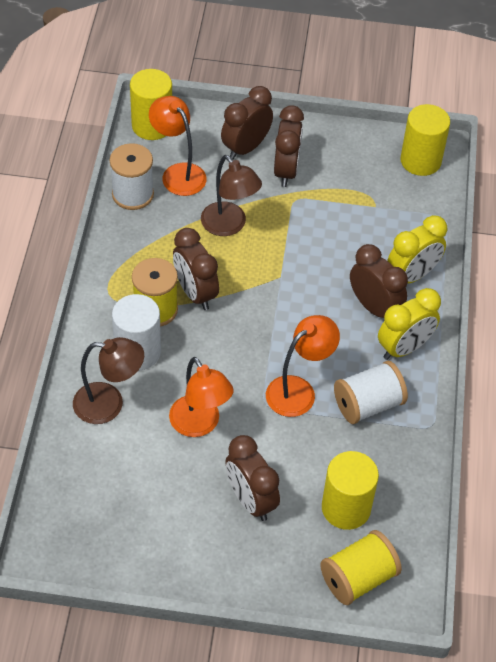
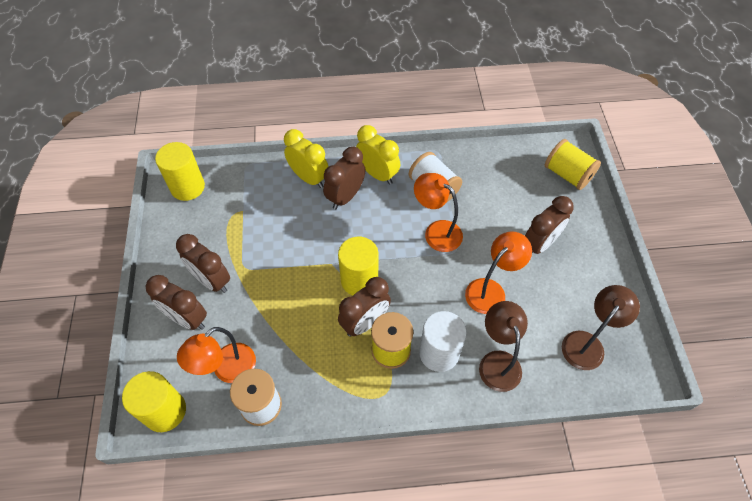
camera: 100 degrees left, 5 degrees up
(229, 226) = (284, 312): brown lamp -> brown lamp (587, 343)
(286, 171) = (212, 280): brown clock -> brown clock turned 135 degrees counterclockwise
(346, 508) = (520, 188): yellow cylinder -> yellow cylinder (359, 280)

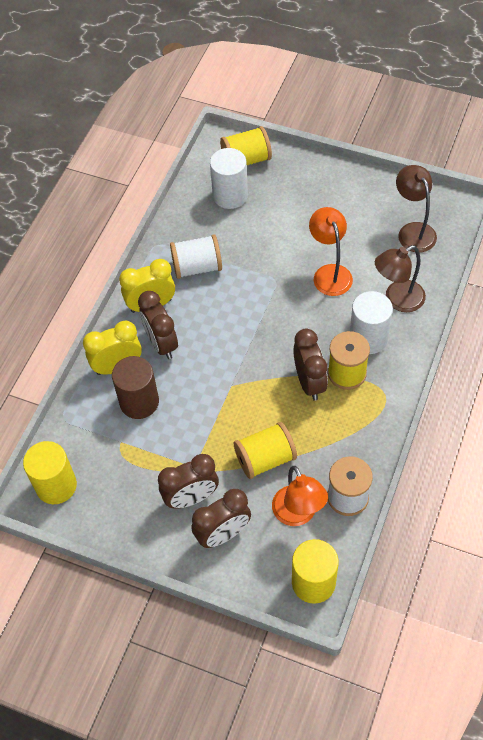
camera: 60 degrees left, 0 degrees up
(271, 320) = (265, 459): none -> yellow spool
(284, 206) = (139, 402): none -> brown cylinder
(359, 280) = (263, 369): yellow cylinder -> none
(436, 231) = (246, 286): orange lamp -> none
(497, 361) = (397, 300): brown lamp -> brown lamp turned 45 degrees counterclockwise
(521, 179) = (230, 195): none -> white cylinder
(539, 244) = (305, 216): brown clock -> none

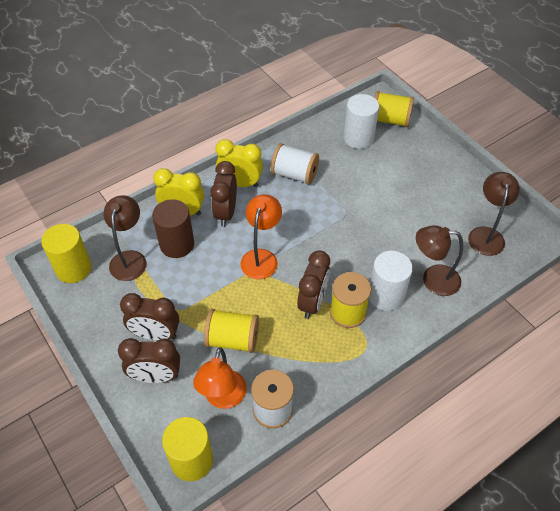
camera: 30 degrees right, 5 degrees down
(104, 443) = (130, 259): none -> brown lamp
(329, 273) = (392, 230): orange lamp -> orange lamp (261, 257)

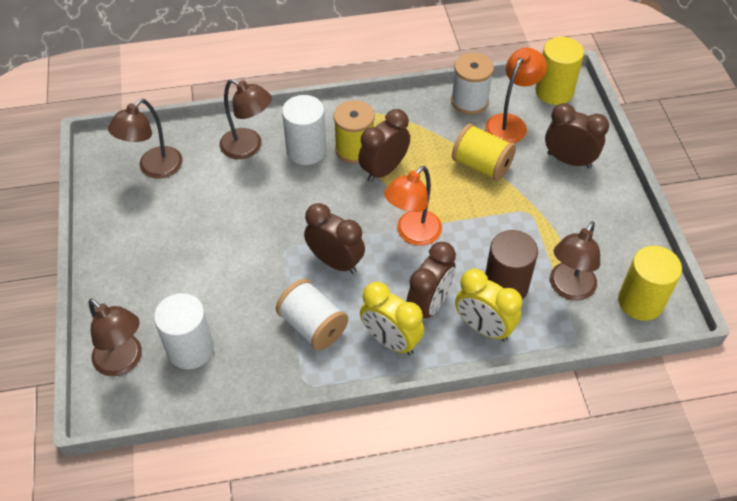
camera: 155 degrees left, 0 degrees up
(155, 334) = (559, 196): brown clock -> brown clock (335, 262)
(390, 120) = (124, 361): yellow spool -> brown lamp

